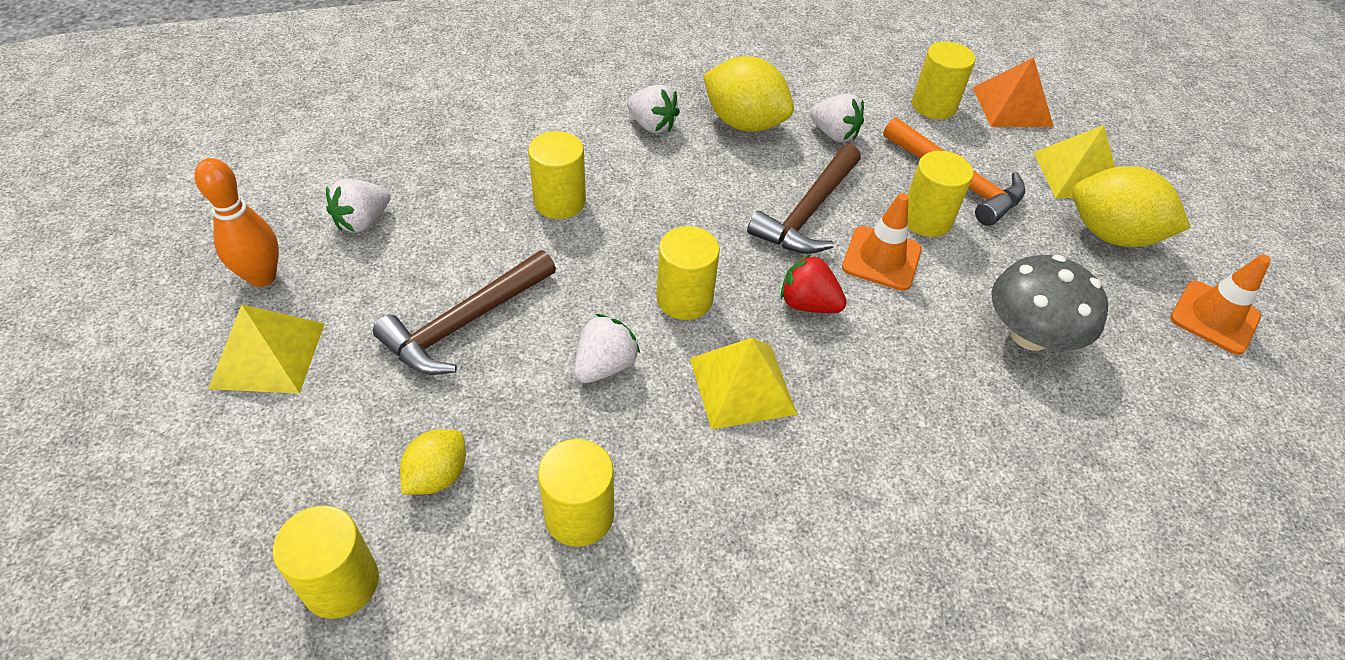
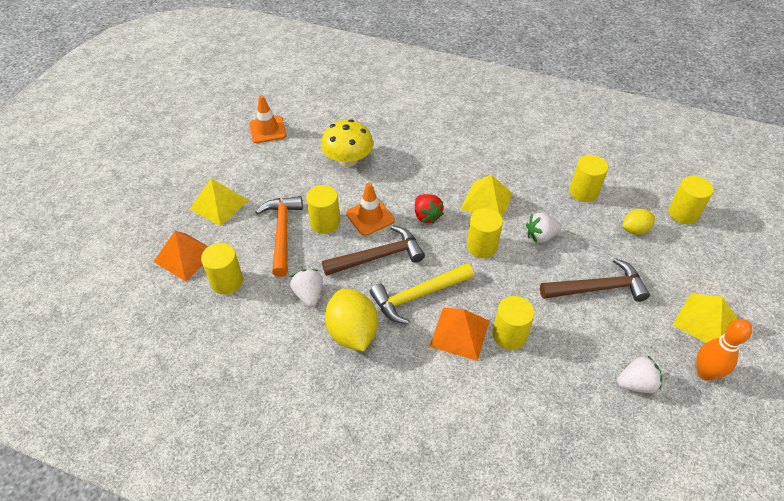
camera: 140 degrees left, 0 degrees up
(623, 176) = (459, 333): none -> orange pyramid
(652, 125) = (411, 363): white strawberry -> none
(710, 192) = (418, 296): none -> yellow hammer
(1030, 335) = (348, 160): grey mushroom -> yellow mushroom
(1111, 235) = (253, 173): yellow lemon -> none

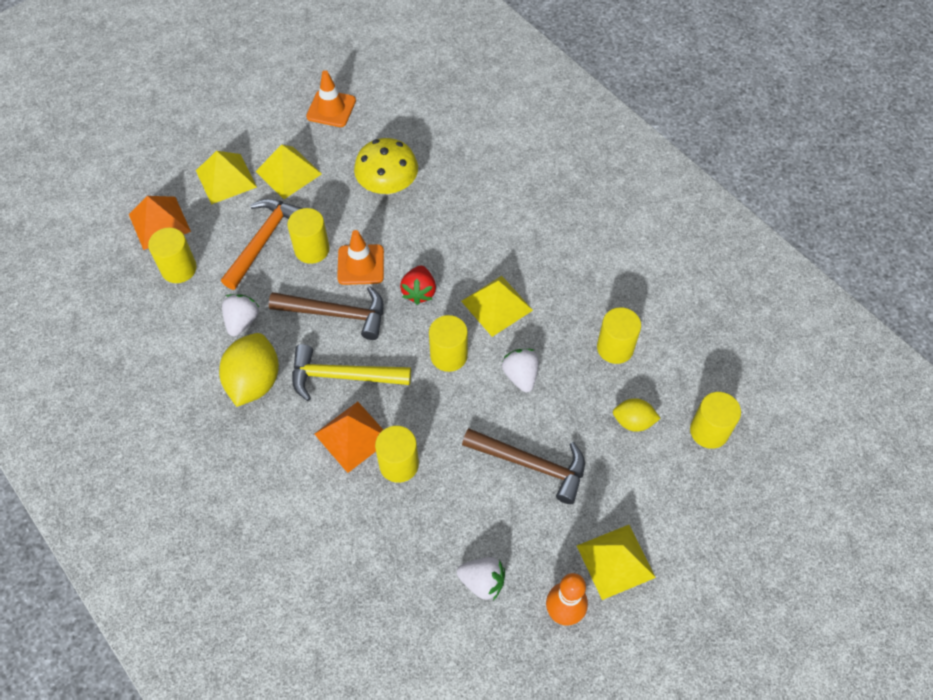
camera: 30 degrees right, 10 degrees up
(266, 181) = (288, 172): none -> yellow pyramid
(540, 236) = (520, 376): white strawberry -> white strawberry turned 60 degrees clockwise

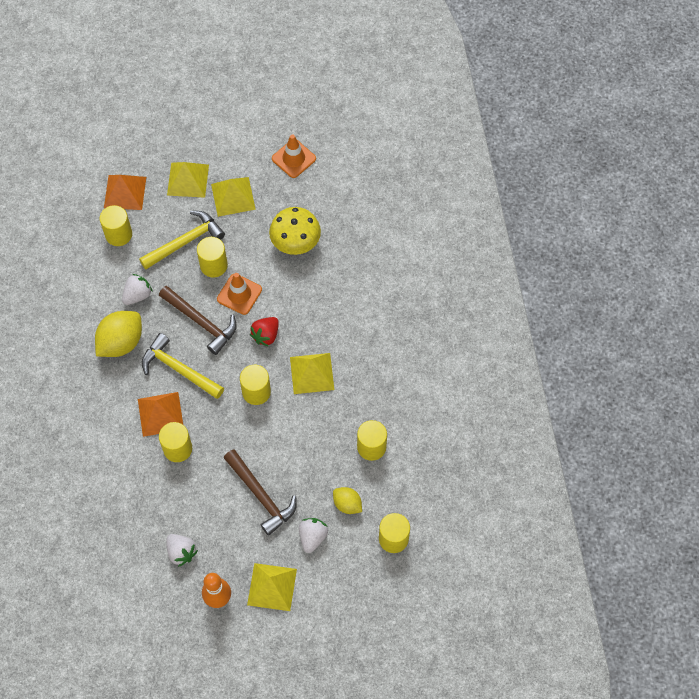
camera: 30 degrees right, 5 degrees up
(263, 241) = (185, 242): orange hammer -> yellow hammer
(520, 376) = (294, 432): white strawberry -> white strawberry (312, 537)

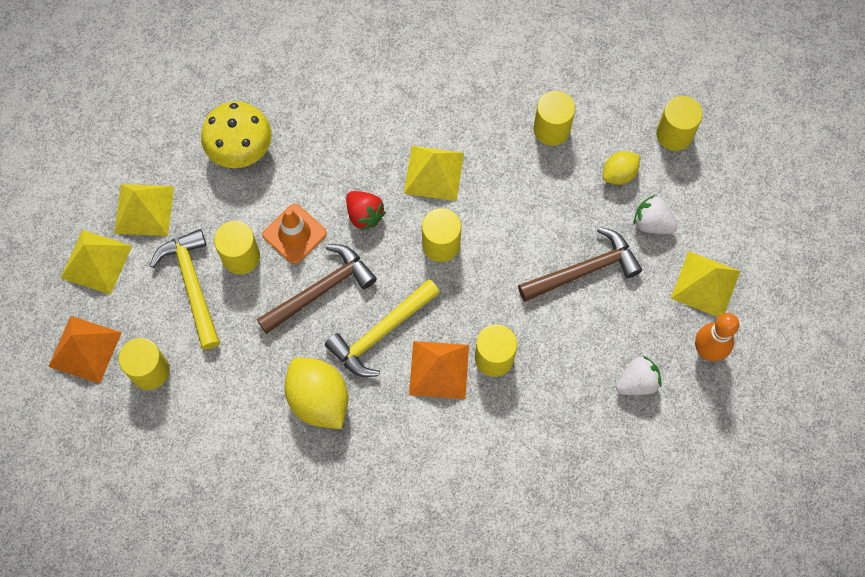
camera: 75 degrees left, 5 degrees up
(137, 295) = (254, 364): white strawberry -> none
(293, 158) = (114, 121): orange traffic cone -> none

